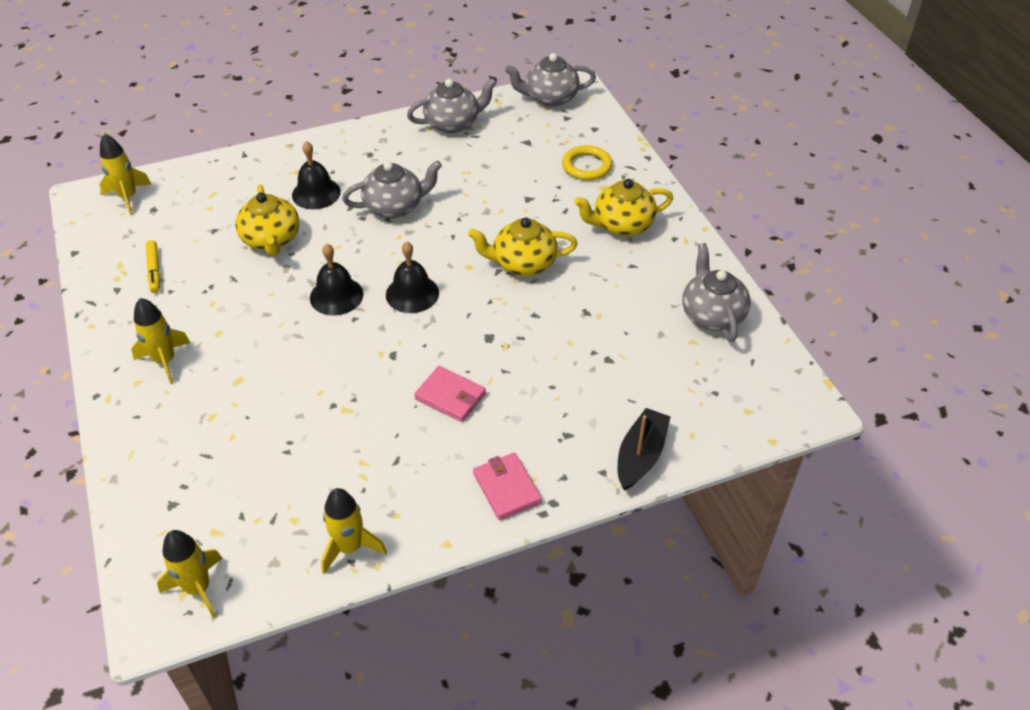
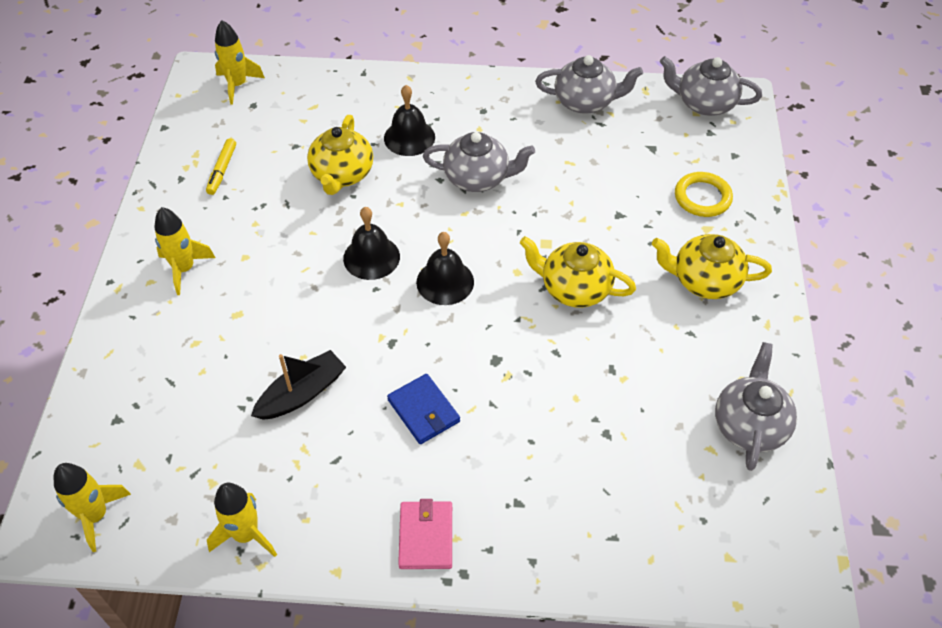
camera: 25 degrees right, 5 degrees up
(450, 396) = (423, 411): pink wallet -> blue wallet
(640, 456) = (582, 560): black boat -> black boat (302, 393)

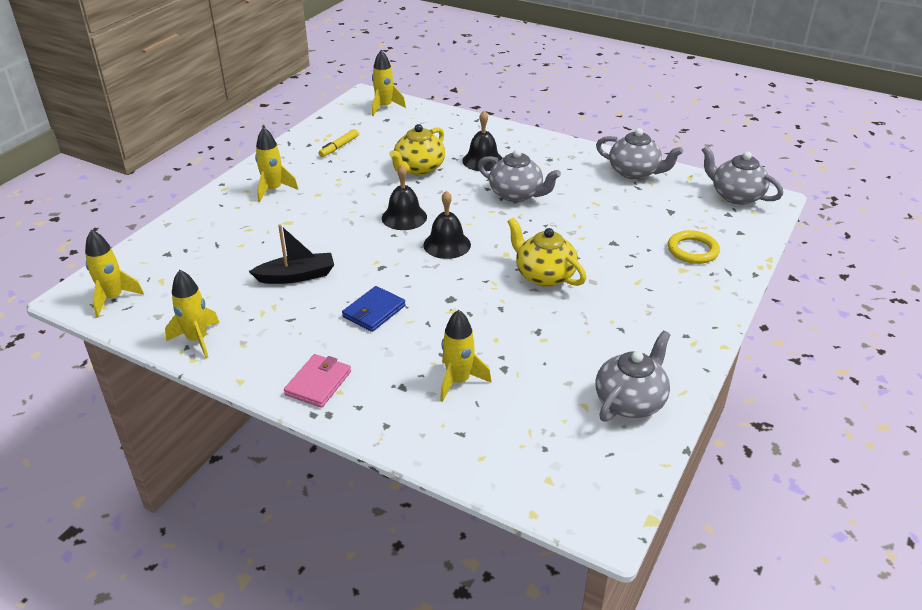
camera: 25 degrees right, 15 degrees down
(423, 411) = (374, 311): blue wallet -> blue wallet turned 45 degrees clockwise
(571, 470) = (458, 381): none -> yellow rocket
(704, 281) = (657, 300): yellow teapot -> none

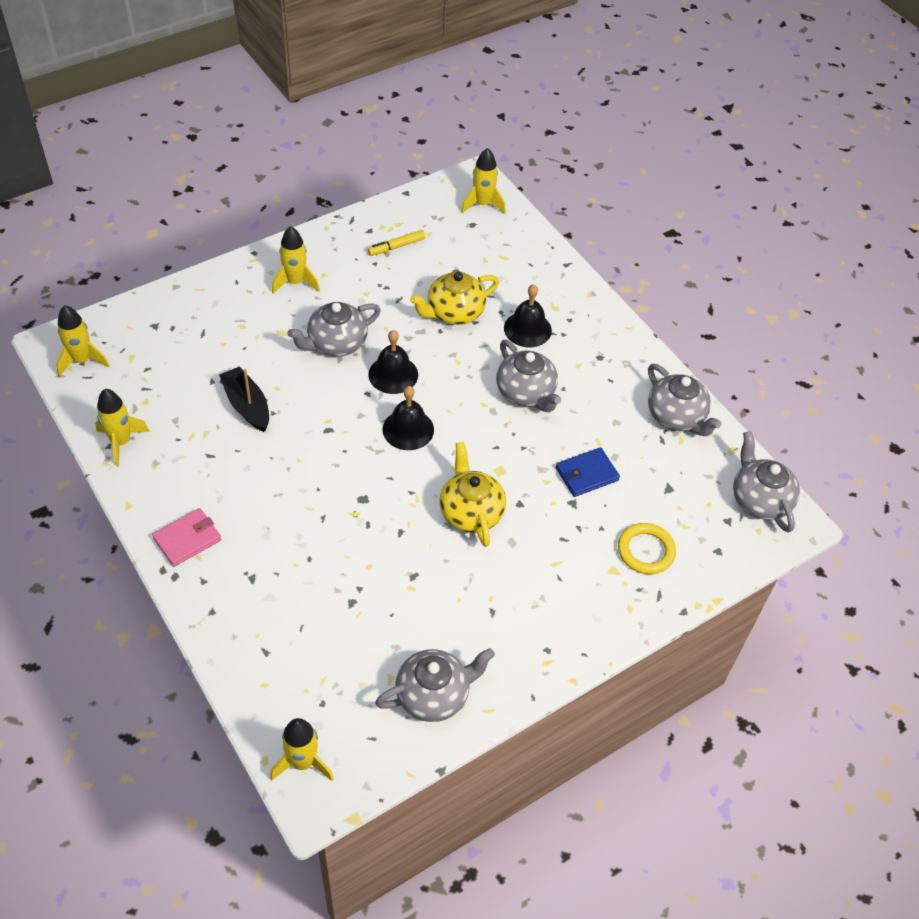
camera: 25 degrees right, 15 degrees up
(296, 276) = (247, 405): black boat -> black boat turned 135 degrees counterclockwise
(340, 214) = (336, 343): none -> grey teapot
(374, 311) = (285, 481): blue wallet -> blue wallet (586, 474)
(458, 381) = (303, 596): yellow rocket -> yellow rocket (303, 762)

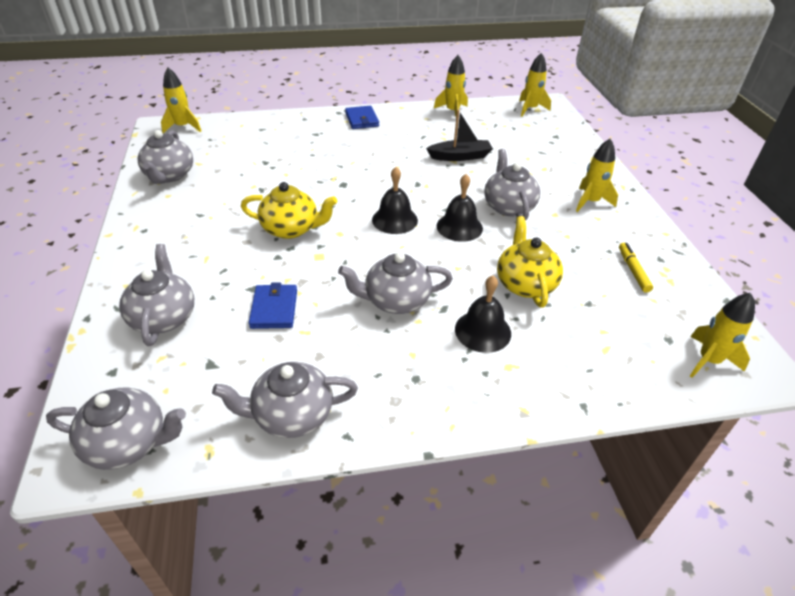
camera: 115 degrees right, 10 degrees down
(187, 539) = (362, 120): pink wallet -> blue wallet
(646, 551) = (164, 317): yellow ring -> grey teapot

